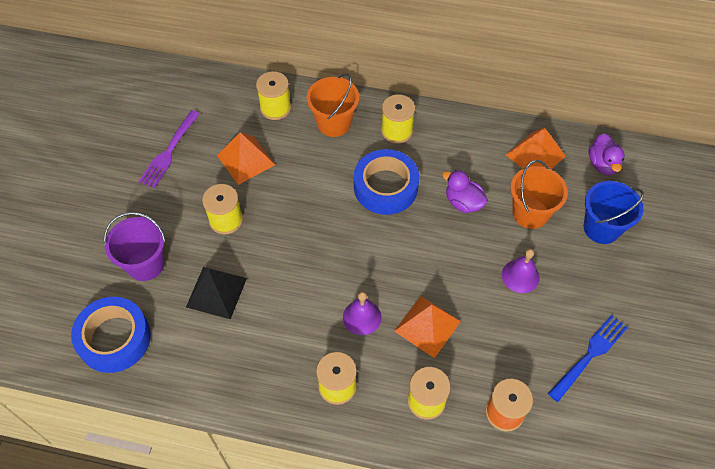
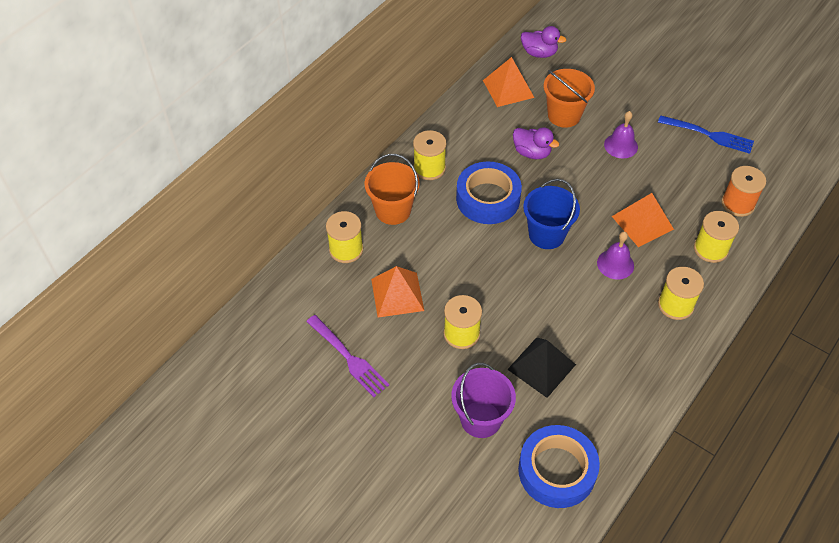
camera: 65 degrees left, 5 degrees down
(463, 202) = (532, 153): purple duck -> purple duck turned 120 degrees counterclockwise
(589, 356) = (708, 135): blue fork -> blue fork turned 135 degrees clockwise
(601, 228) = (599, 79): blue bucket -> blue bucket (546, 234)

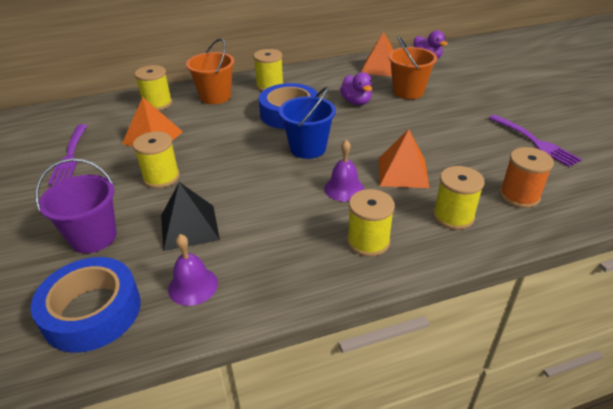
camera: 35 degrees right, 15 degrees down
(621, 145) = (438, 121): purple bell -> purple bell (193, 286)
(708, 135) = (534, 141): blue fork -> purple fork

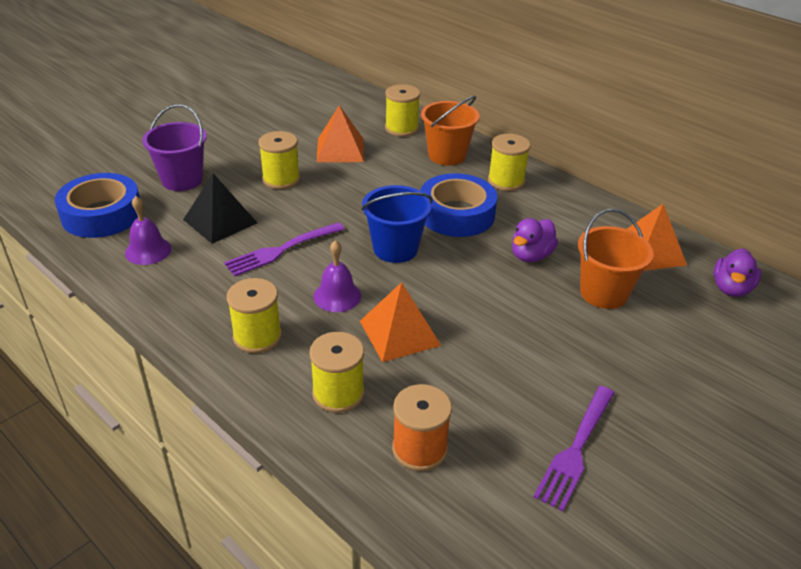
camera: 60 degrees right, 0 degrees up
(70, 156) = (281, 122): purple fork -> purple fork (282, 250)

